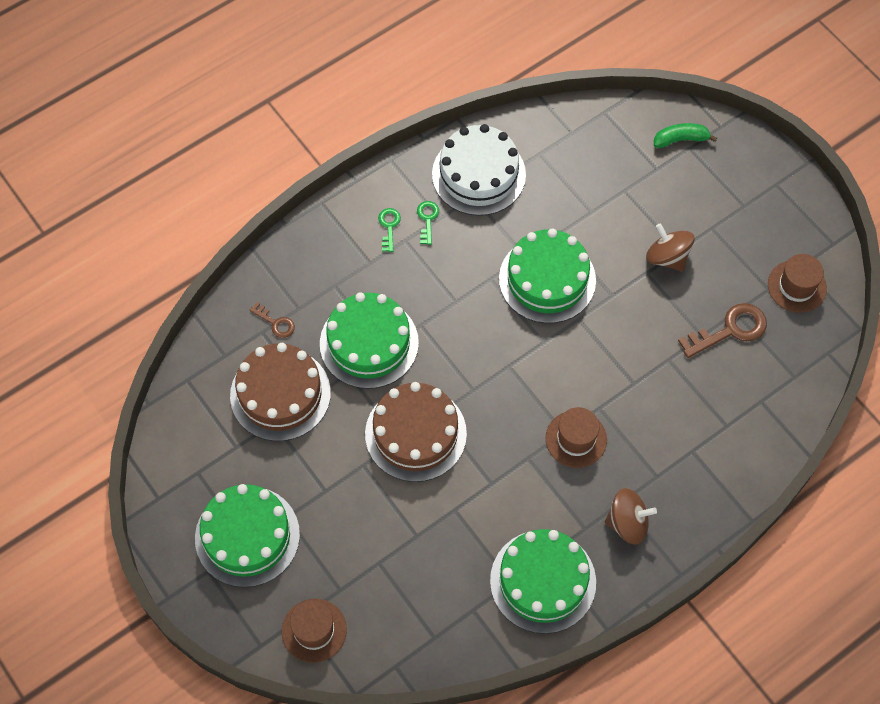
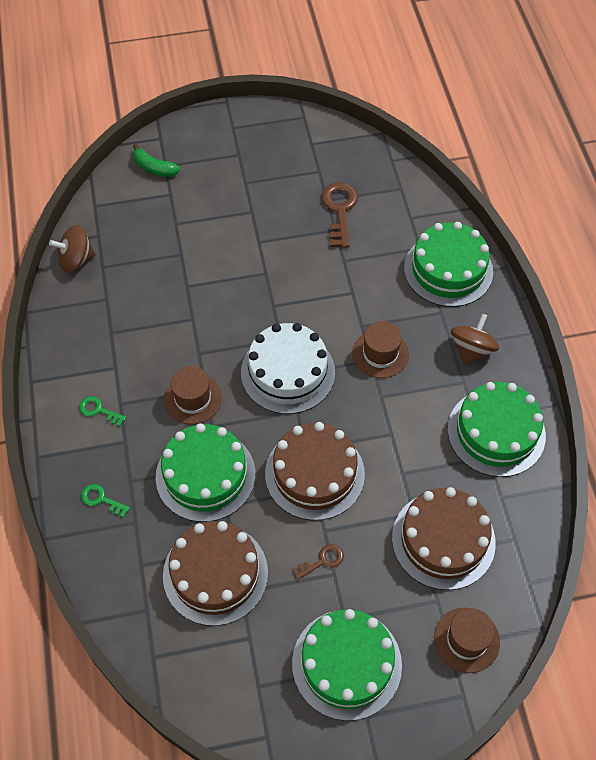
camera: 65 degrees left, 5 degrees down
(275, 323) = (139, 548): brown key -> brown key (322, 561)
(402, 573) = (443, 540): none -> brown cake
(427, 219) = (111, 377): green key -> green key (101, 499)
(478, 174) = (92, 319): white cake -> white cake (288, 372)
(547, 279) = (224, 312): green cake -> green cake (448, 269)
(667, 257) = (253, 222): brown spinning top -> brown spinning top (76, 260)
(681, 139) = (154, 168): green banana -> green banana turned 75 degrees counterclockwise
(797, 286) = (326, 154): brown hat -> brown hat (193, 399)

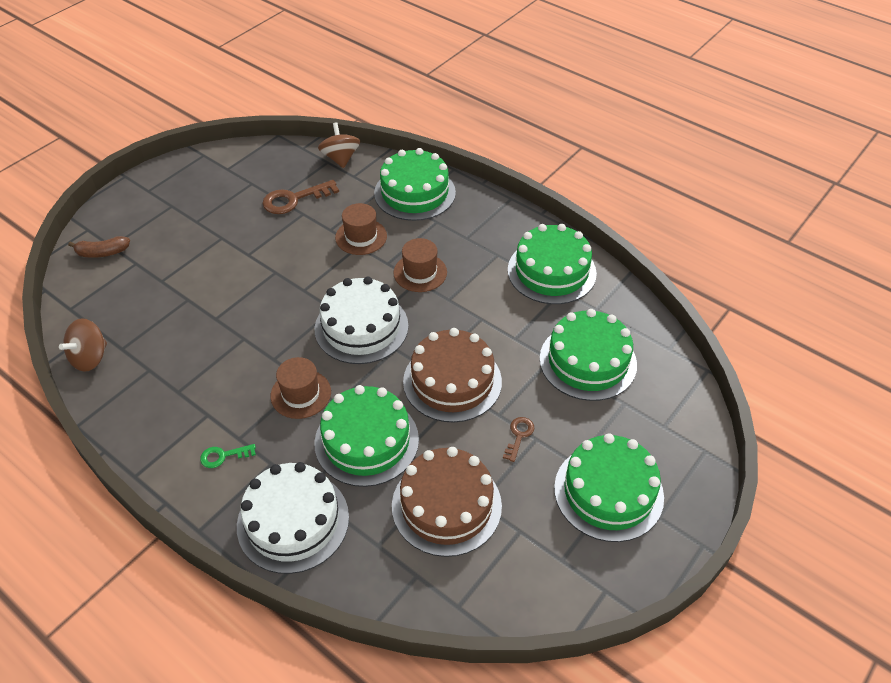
camera: 40 degrees left, 10 degrees down
(101, 499) = (293, 521): green key -> white cake
(154, 168) = (102, 253): green banana -> brown banana
(340, 210) = (294, 199): brown key -> brown key turned 75 degrees counterclockwise
(443, 540) = (588, 361): brown cake -> green cake
(466, 640) = (670, 413): brown hat -> brown hat (361, 237)
(471, 349) = (482, 231): brown spinning top -> brown spinning top (340, 158)

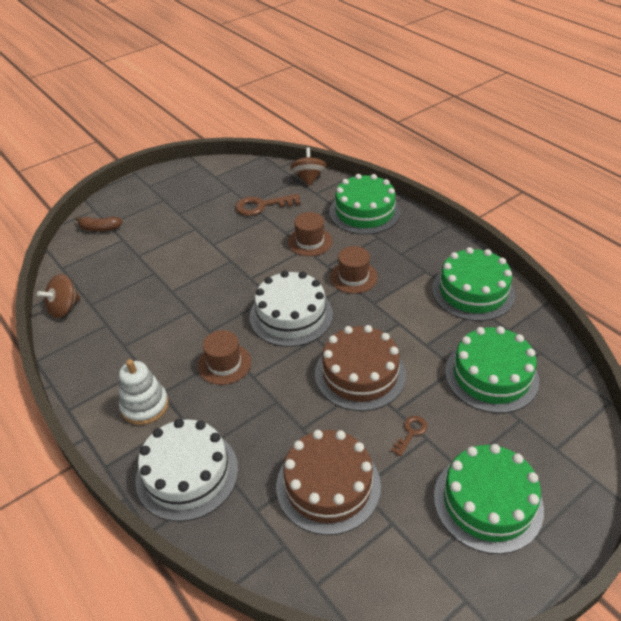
camera: 15 degrees right, 5 degrees down
(223, 456) = (145, 405): green key -> white stacking toy
(366, 441) = (270, 414): green cake -> none

